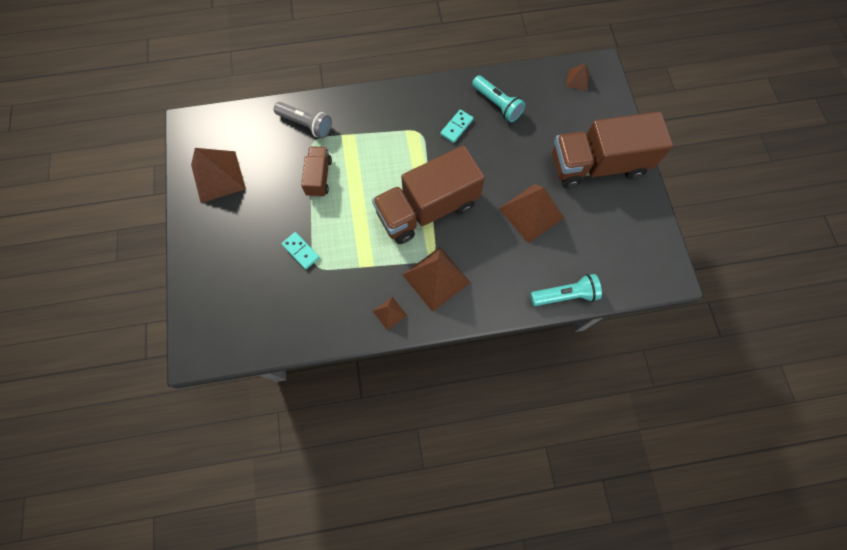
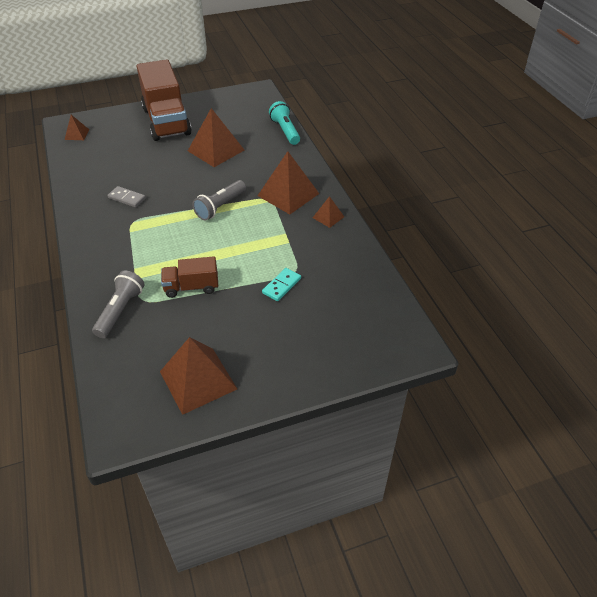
camera: 100 degrees left, 25 degrees down
(427, 209) = (220, 207): brown truck -> grey flashlight
(456, 127) = (127, 198): turquoise domino -> grey domino
(497, 104) = (101, 176): turquoise flashlight -> none

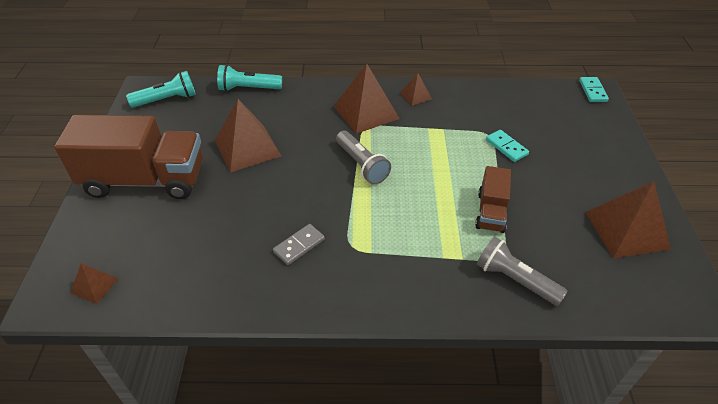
camera: 70 degrees left, 0 degrees up
(252, 102) = (167, 100): none -> turquoise flashlight
(415, 343) = (593, 91): none -> turquoise domino

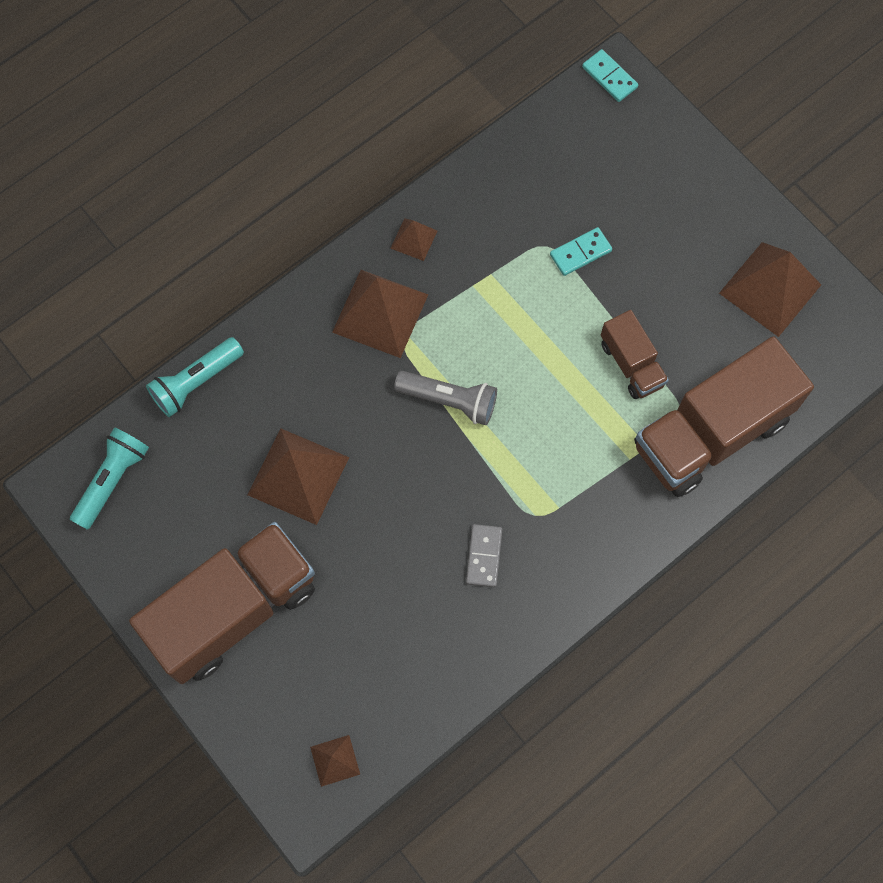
camera: 40 degrees left, 25 degrees up
(506, 147) = (580, 253): turquoise domino -> turquoise domino turned 45 degrees counterclockwise
(515, 279) = (711, 433): grey flashlight -> brown truck

